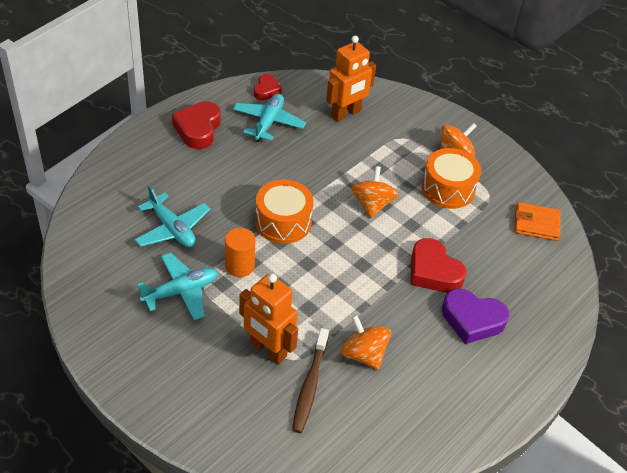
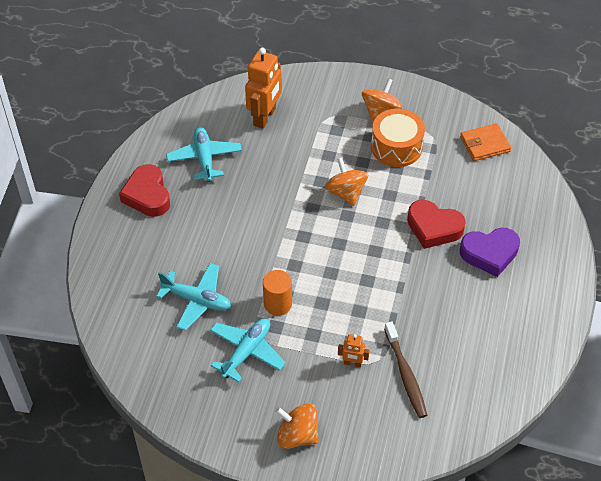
camera: 25 degrees left, 5 degrees up
(266, 90) = (179, 127): red heart -> none
(268, 350) = (352, 363): orange robot -> orange robot, size x0.49
(283, 222) = (284, 246): orange drum -> none
(363, 354) = (428, 327): orange spinning top -> orange spinning top (297, 435)

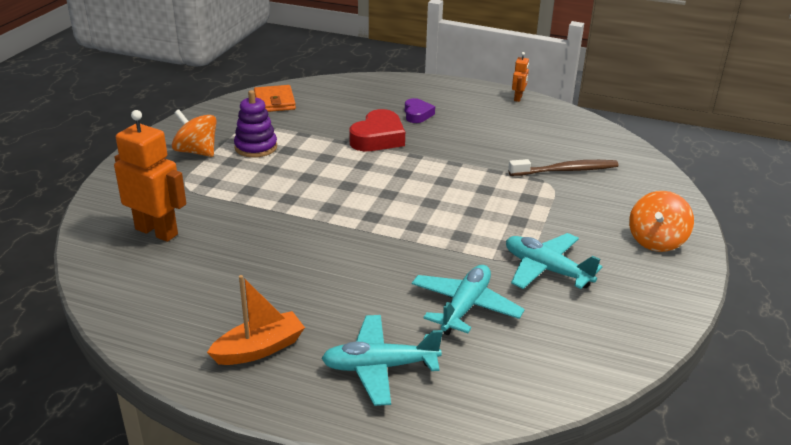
camera: 85 degrees left, 20 degrees down
(147, 195) = (259, 349): red heart -> orange boat
(204, 158) = (208, 288): turquoise plane -> turquoise plane (379, 367)
(277, 304) = (473, 242): orange cylinder -> none
(346, 192) = (312, 183): orange spinning top -> none
(352, 363) = (555, 199): orange robot -> orange robot (518, 98)
(396, 147) = (256, 147): orange drum -> purple stacking toy
(489, 254) = (417, 114): purple heart -> purple heart, size x0.60

